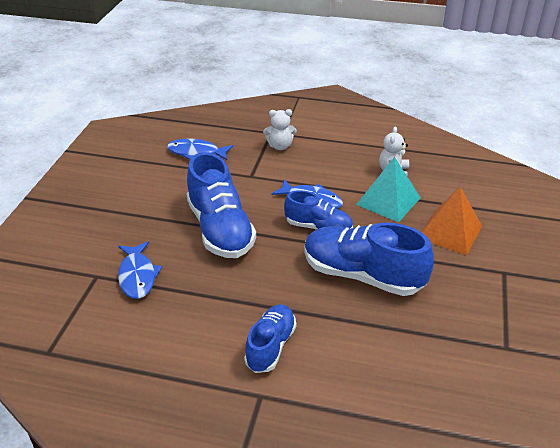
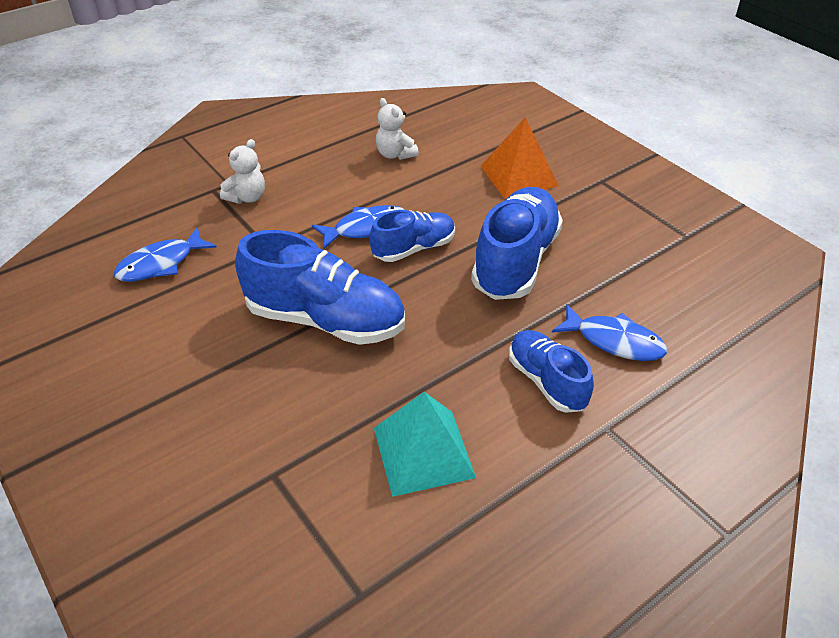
camera: 50 degrees left, 5 degrees up
(137, 276) = (319, 434): blue fish -> blue fish (614, 341)
(362, 275) = (515, 261): blue shoe -> blue shoe turned 135 degrees clockwise
(388, 201) = (432, 183): turquoise pyramid -> turquoise pyramid (423, 452)

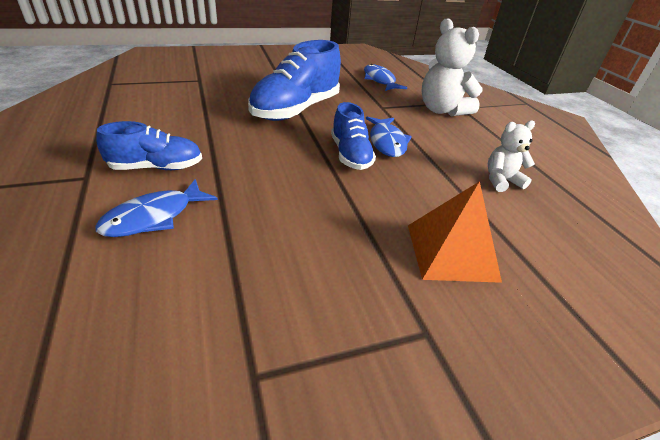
camera: 105 degrees right, 5 degrees down
(247, 197) = (442, 110): white teddy bear -> white teddy bear, size x1.72
(423, 452) = (161, 113): turquoise pyramid -> none
(515, 261) = (302, 199): blue shoe -> none

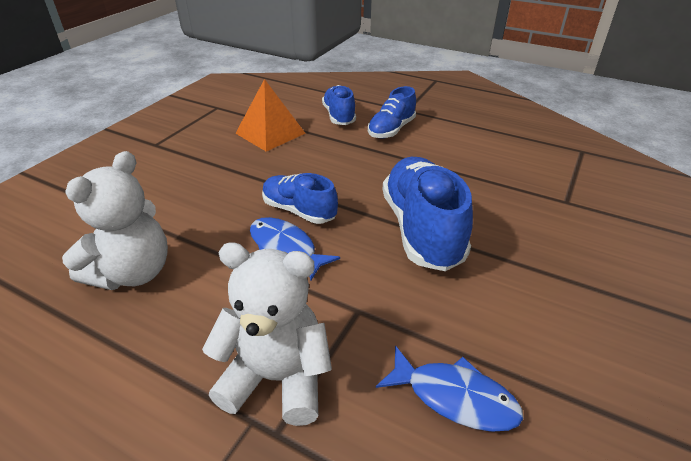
camera: 140 degrees right, 0 degrees up
(154, 217) = (339, 116): blue fish -> blue shoe
(451, 252) = (158, 182): orange pyramid -> orange pyramid (270, 133)
(501, 181) = (133, 272): white teddy bear -> white teddy bear, size x1.72

